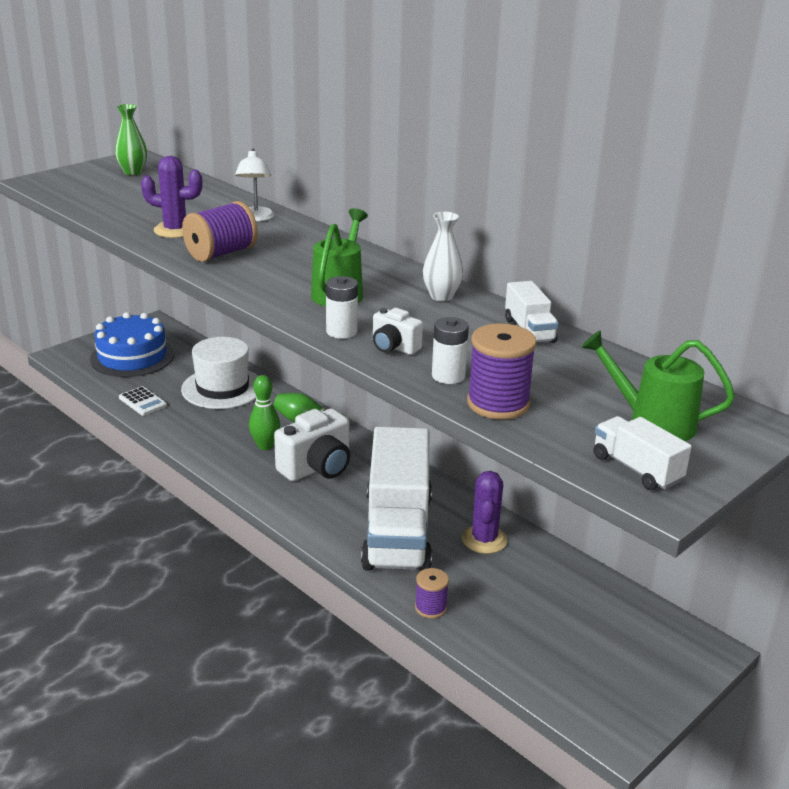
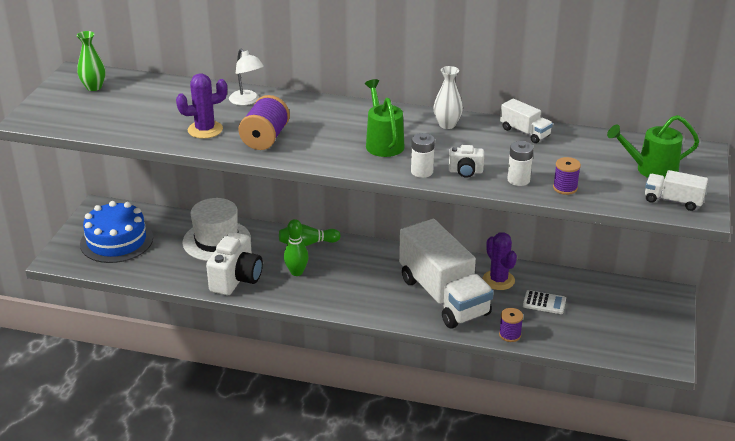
camera: 30 degrees left, 5 degrees up
(142, 402) = (169, 273): white calculator -> white calculator (544, 303)
(317, 468) = (348, 274): white camera -> white camera (236, 279)
(498, 404) = (565, 188): purple spool -> purple spool, size x0.60

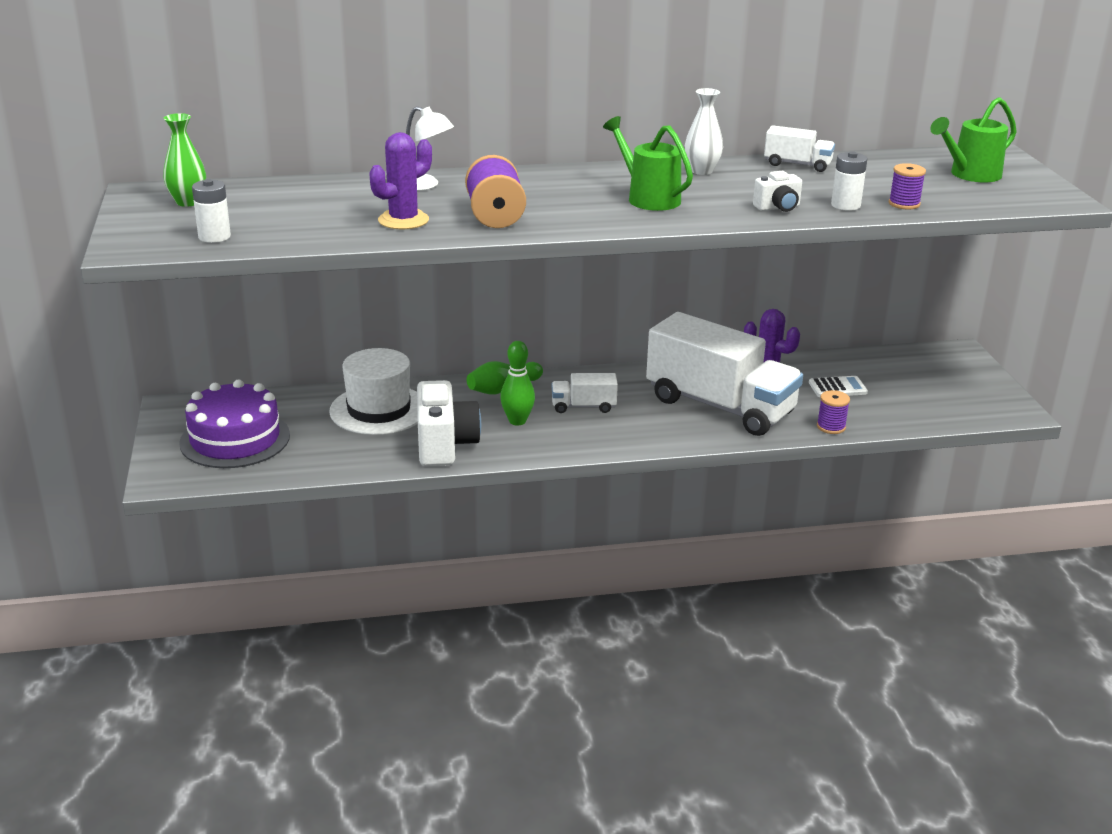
camera: 25 degrees left, 5 degrees down
(116, 241) = (235, 439): blue cake -> purple cake
(422, 171) = (728, 216): white battery -> white battery (214, 237)
(673, 201) = (1026, 196): white truck -> white truck (583, 407)

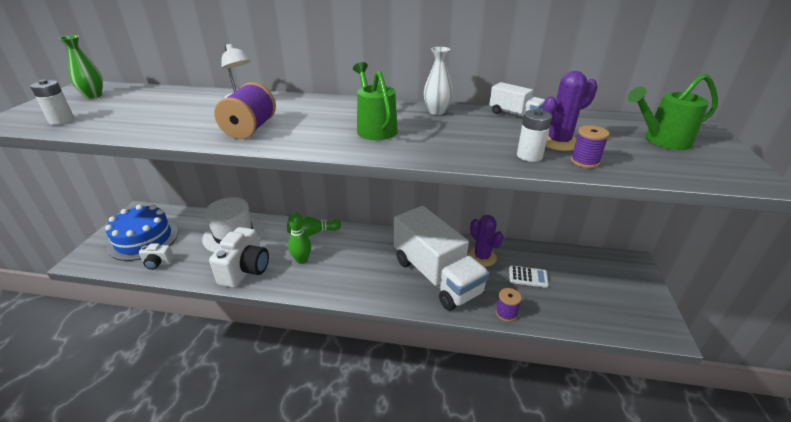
camera: 20 degrees right, 5 degrees up
(235, 439) = (143, 239): purple cake -> blue cake
(403, 220) = (188, 124): purple cactus -> purple cactus (558, 142)
(583, 407) = (349, 257): white truck -> none
(778, 208) = (468, 150): white camera -> white camera (158, 263)

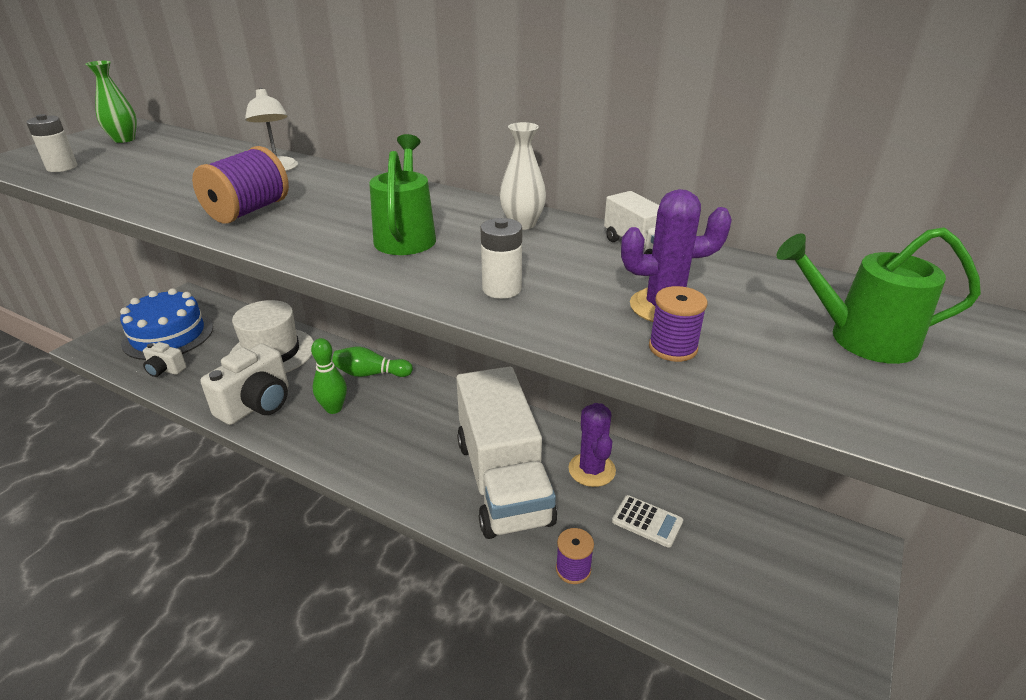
camera: 20 degrees right, 0 degrees up
(529, 156) = (589, 320): white battery -> white battery (502, 289)

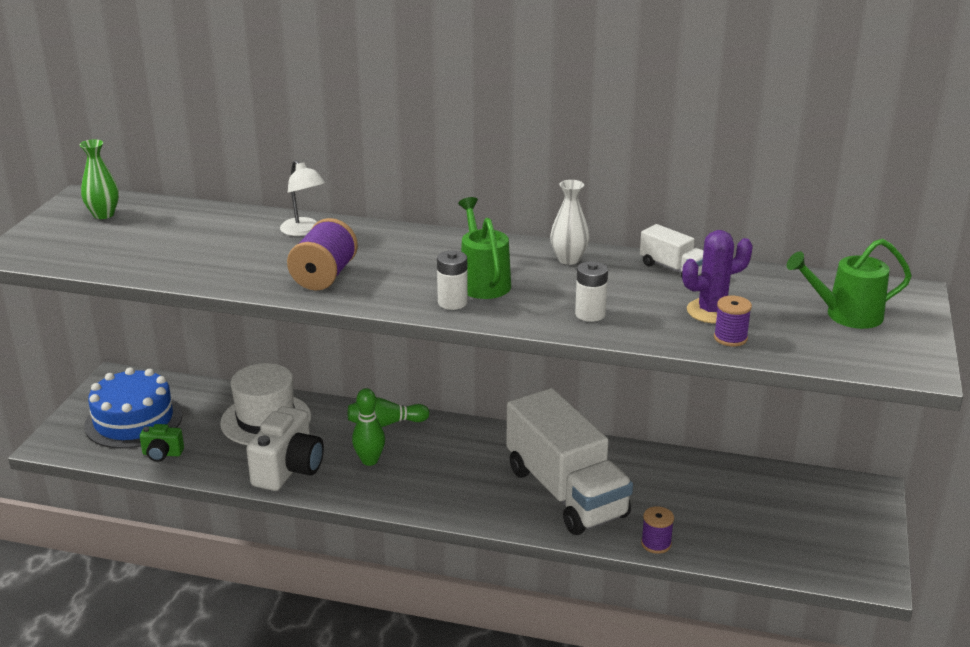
camera: 15 degrees left, 5 degrees down
(62, 167) = (84, 254): white battery -> white battery (452, 302)
(165, 370) = (162, 454): white camera -> green camera
(591, 470) = (639, 471): purple cactus -> none
(647, 521) = (701, 501): white calculator -> none

